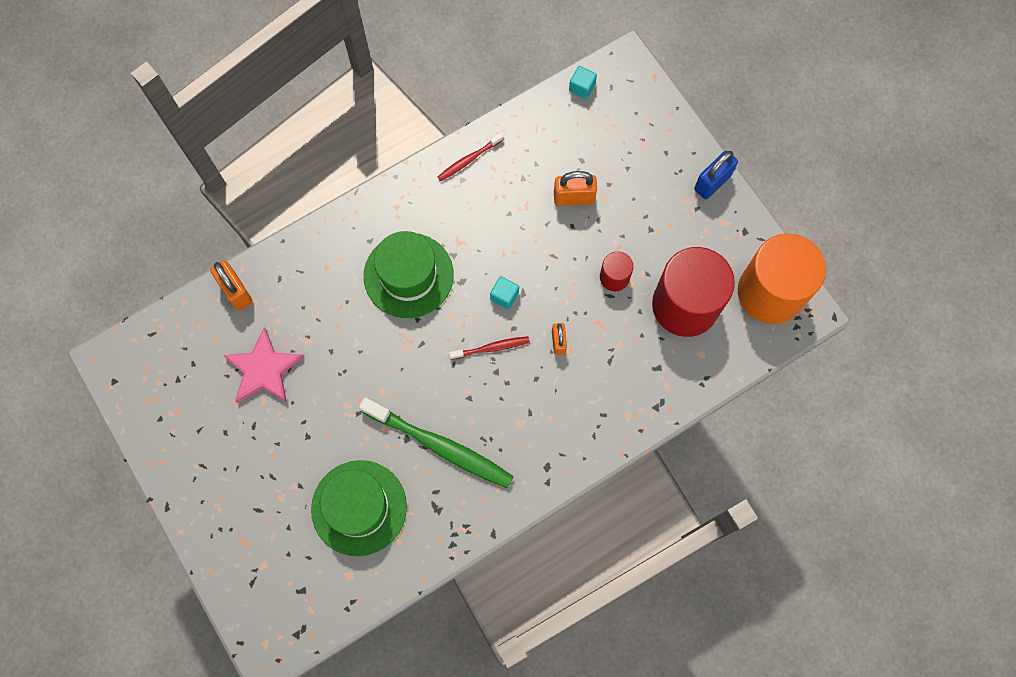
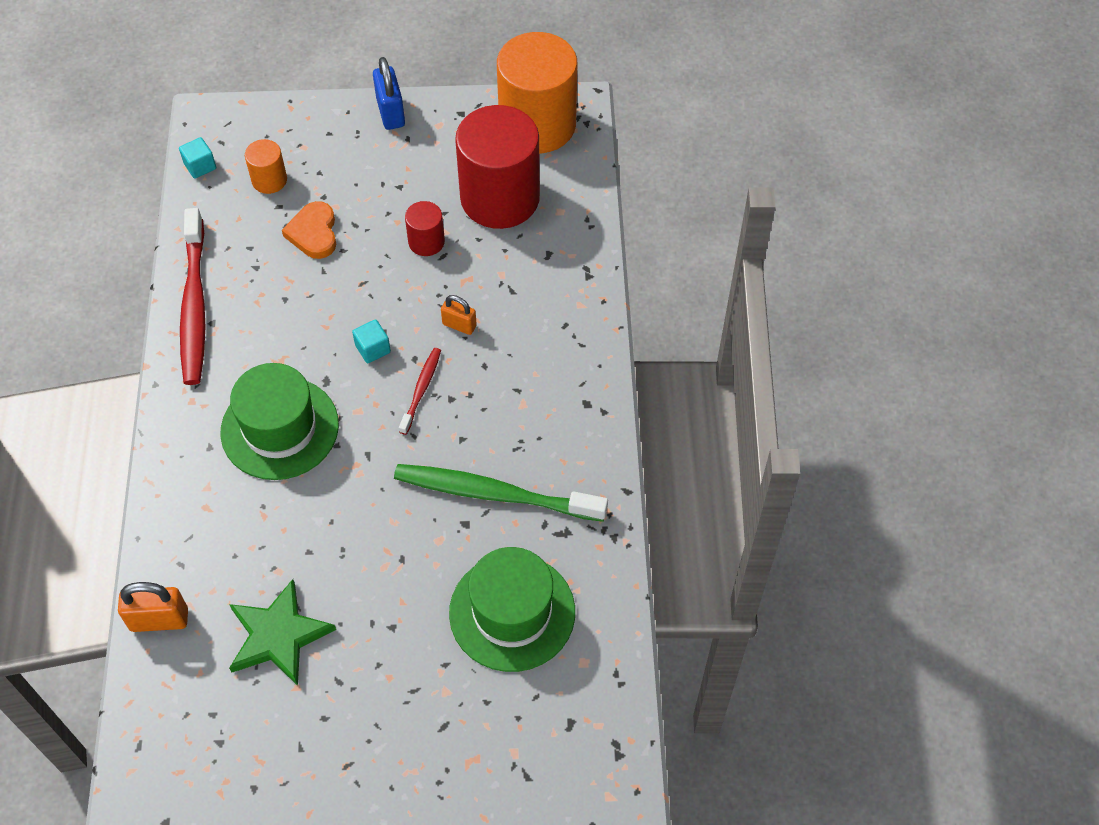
camera: 60 degrees left, 15 degrees down
(264, 369) = (278, 635): pink star -> green star
(439, 446) = (495, 494): green toothbrush -> green toothbrush turned 135 degrees counterclockwise
(469, 159) = (194, 305): red toothbrush -> red toothbrush, size x2.02
(574, 197) = (314, 233): orange padlock -> orange heart
(599, 140) = (269, 180): none -> orange cylinder

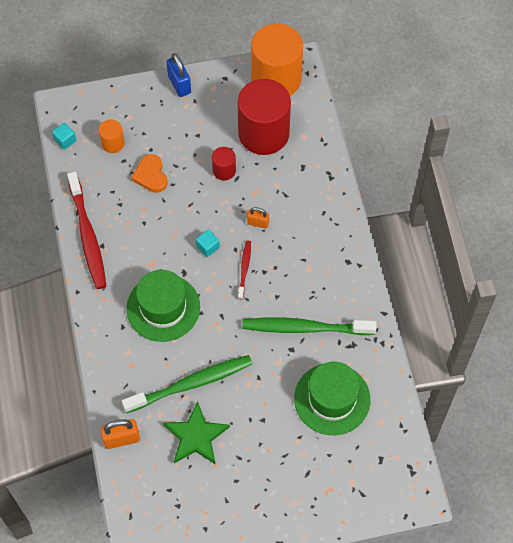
camera: 10 degrees left, 5 degrees up
(291, 551) = (190, 384): none -> green toothbrush

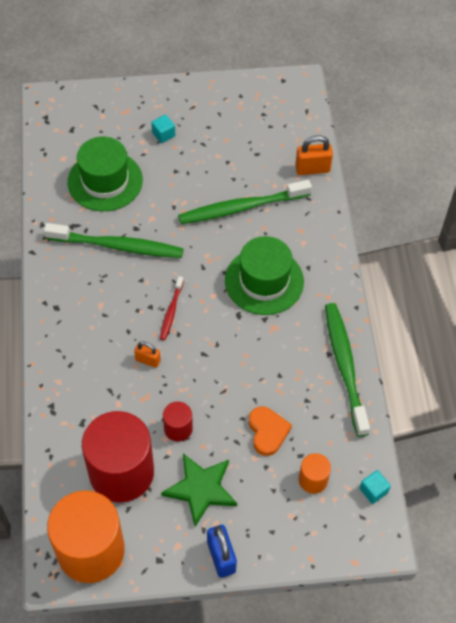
camera: 175 degrees left, 5 degrees down
(87, 235) = (345, 367): red toothbrush -> green toothbrush
(196, 436) = (241, 164): green star -> green star (201, 489)
(208, 247) = (209, 339): turquoise cube -> turquoise cube (163, 134)

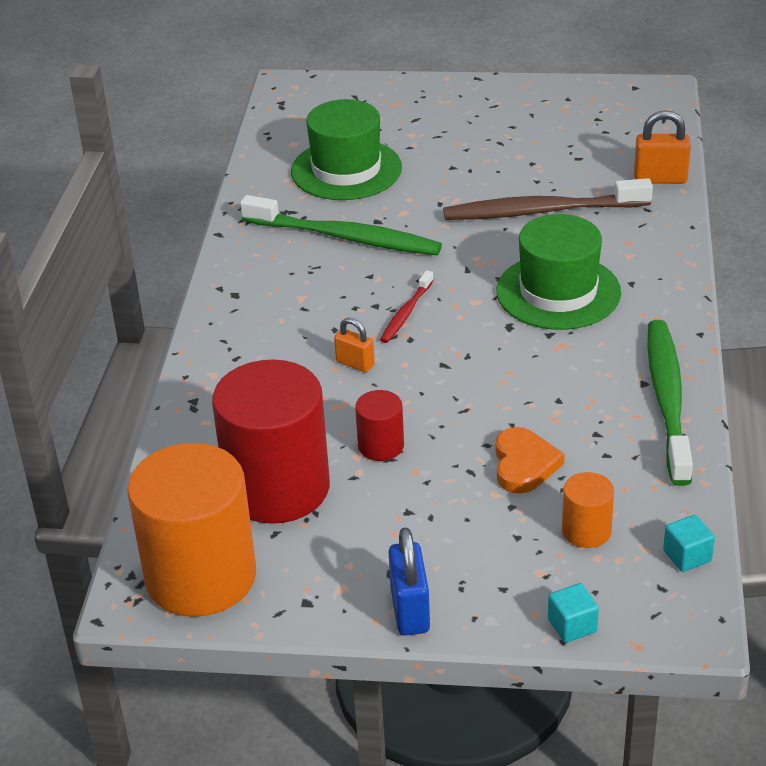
camera: 15 degrees right, 20 degrees down
(163, 134) = (444, 129): turquoise cube -> turquoise cube (572, 625)
(201, 489) = (398, 522): green star -> none
(242, 207) = (542, 211): green toothbrush -> brown toothbrush

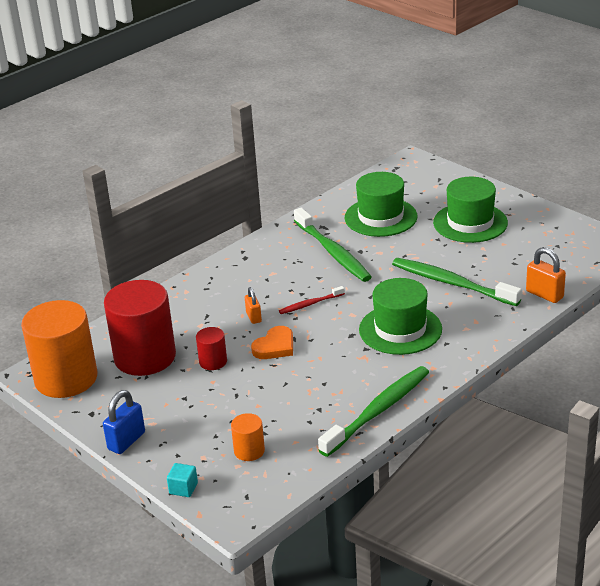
camera: 40 degrees right, 5 degrees down
(464, 133) = (470, 223): none -> green hat
(524, 464) = (264, 405): orange heart -> orange heart (275, 346)
(542, 211) = (452, 283): brown toothbrush -> green toothbrush
(687, 556) = (279, 489): turquoise cube -> none

